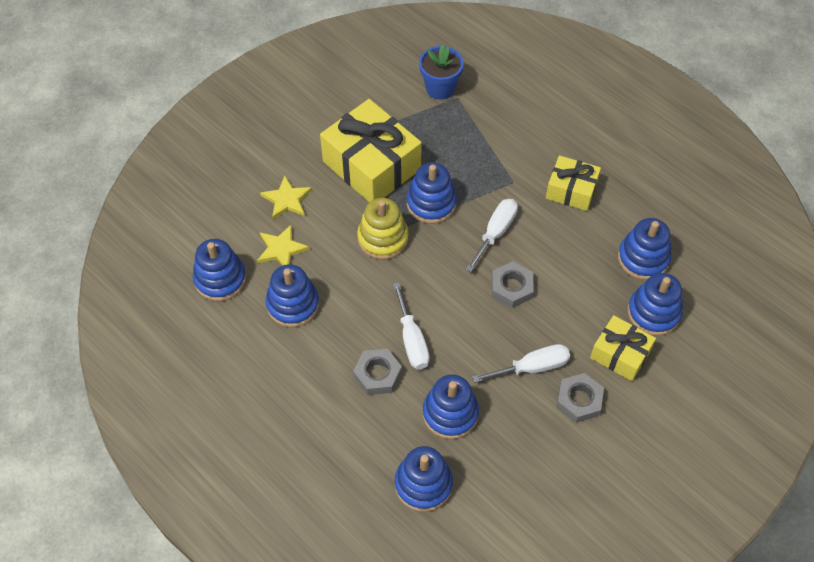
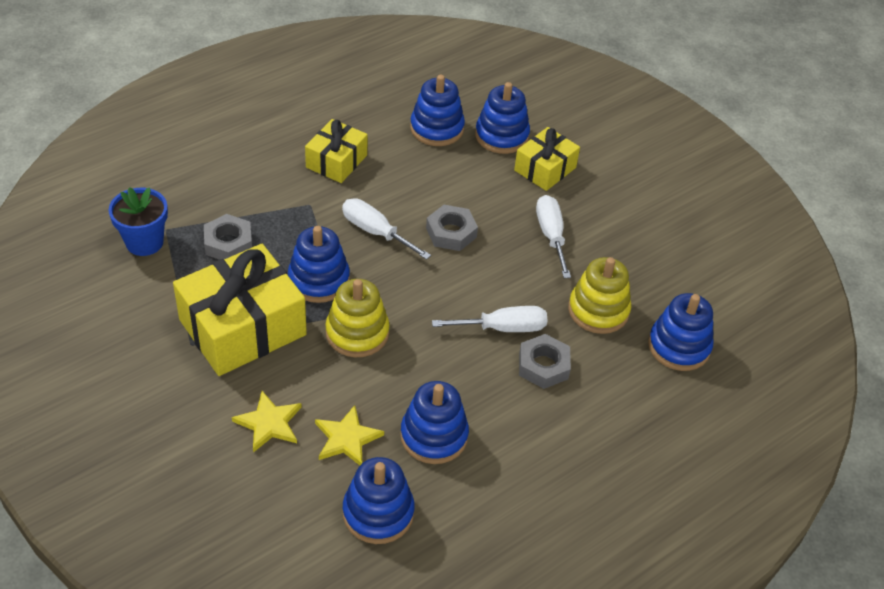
camera: 85 degrees left, 10 degrees down
(450, 413) = (598, 310): blue stacking toy -> yellow stacking toy
(579, 400) = (593, 209): grey nut -> grey nut (228, 243)

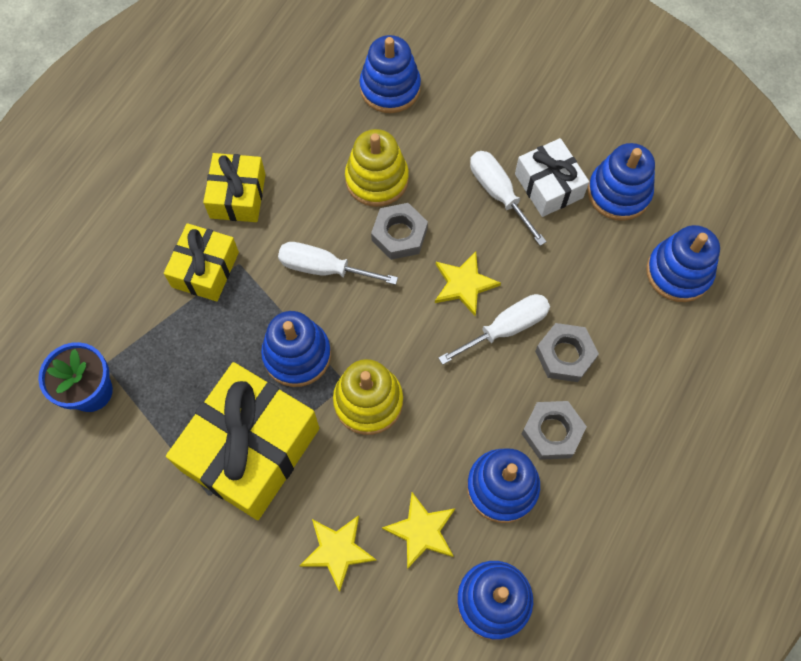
camera: 20 degrees left, 20 degrees up
(228, 243) = (180, 352): grey nut -> grey nut (552, 432)
(437, 128) = (319, 107): blue stacking toy -> blue stacking toy (618, 193)
(485, 285) = (464, 284): none -> yellow star
(545, 169) = (453, 112): yellow gift -> yellow gift (205, 269)
(597, 245) = (548, 186): none -> white gift
(598, 310) = (585, 264): yellow stacking toy -> yellow stacking toy (377, 179)

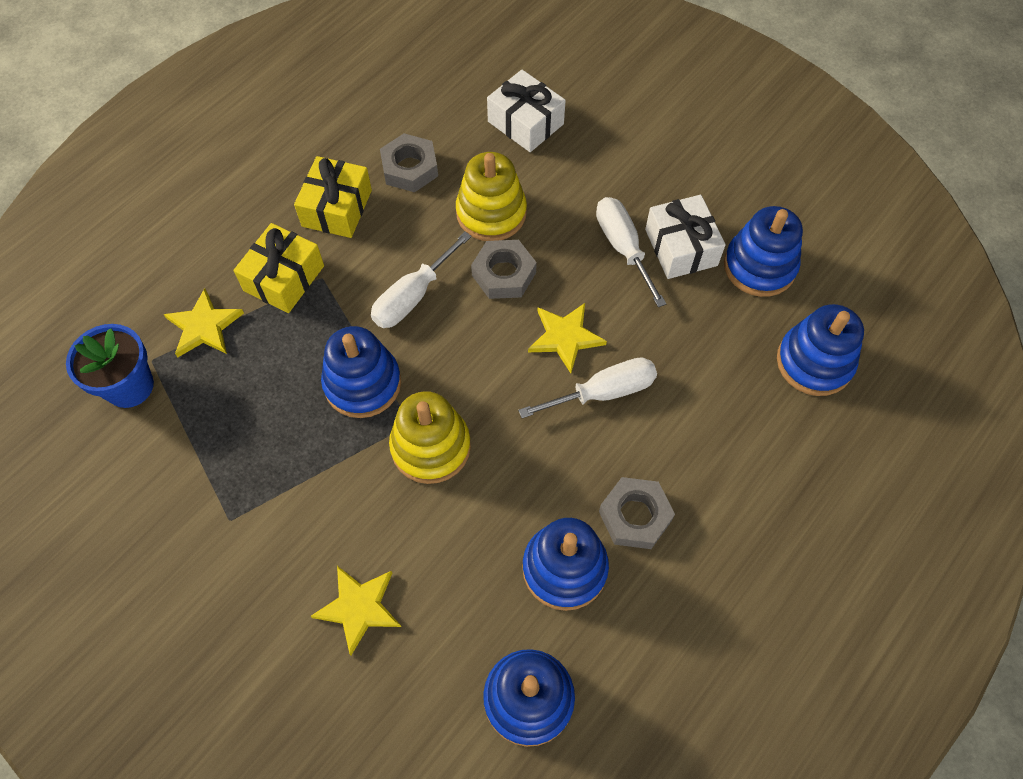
camera: 10 degrees right, 5 degrees down
(250, 449) = (287, 477): yellow gift -> none
(323, 268) = (412, 296): white screwdriver -> white screwdriver turned 75 degrees counterclockwise
(390, 88) = (525, 123): blue stacking toy -> white gift
(421, 531) = (460, 602): yellow star -> yellow star (204, 326)
(565, 355) = (666, 432): grey nut -> grey nut (410, 168)

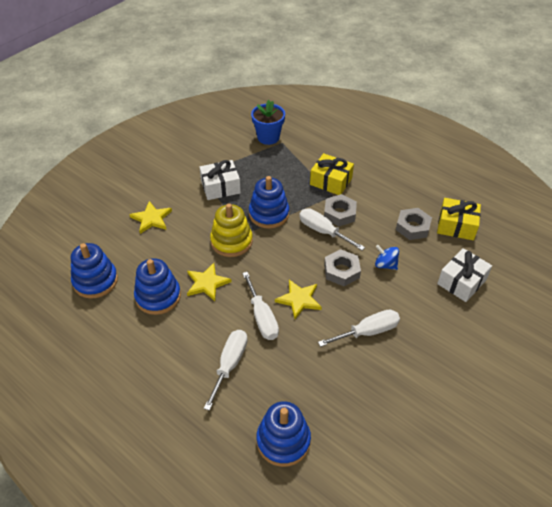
camera: 90 degrees right, 15 degrees down
(204, 326) = (301, 157): yellow star -> yellow star (207, 283)
(337, 208) = (378, 198): yellow gift -> yellow gift (456, 226)
(491, 213) = (385, 265): yellow stacking toy -> blue spinning top
(635, 516) = (183, 329): grey nut -> grey nut (339, 213)
(681, 247) = (372, 365): white gift -> white gift (220, 187)
(698, 437) = (230, 364): none -> white screwdriver
(759, 266) = (361, 413): blue stacking toy -> none

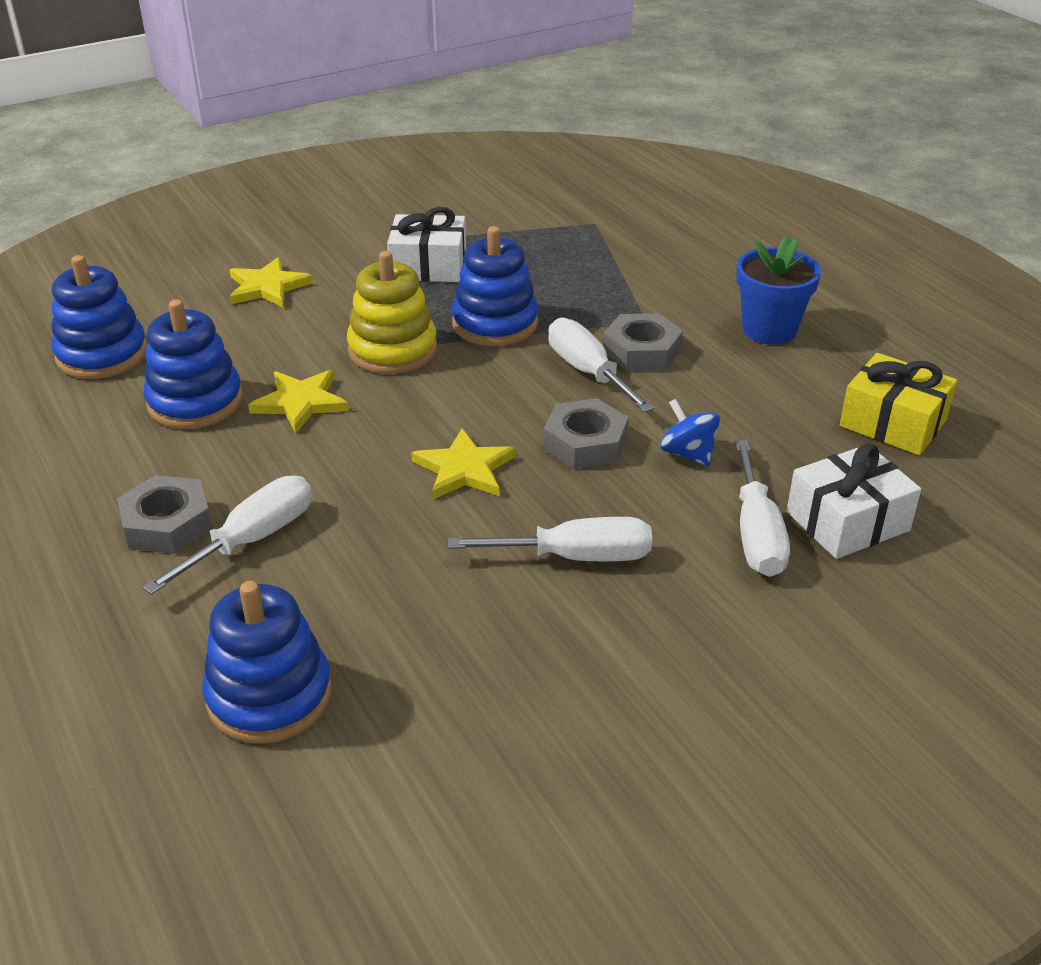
camera: 20 degrees right, 10 degrees down
(262, 317) = (369, 480): white screwdriver -> white screwdriver (756, 534)
(268, 137) = (572, 211): blue flower pot -> blue flower pot (769, 330)
(331, 181) = (656, 298): yellow gift -> none
(412, 227) = (789, 404): grey nut -> grey nut (167, 524)

